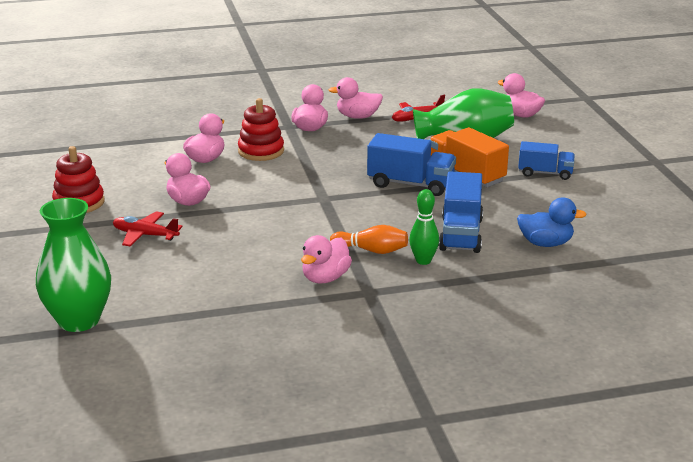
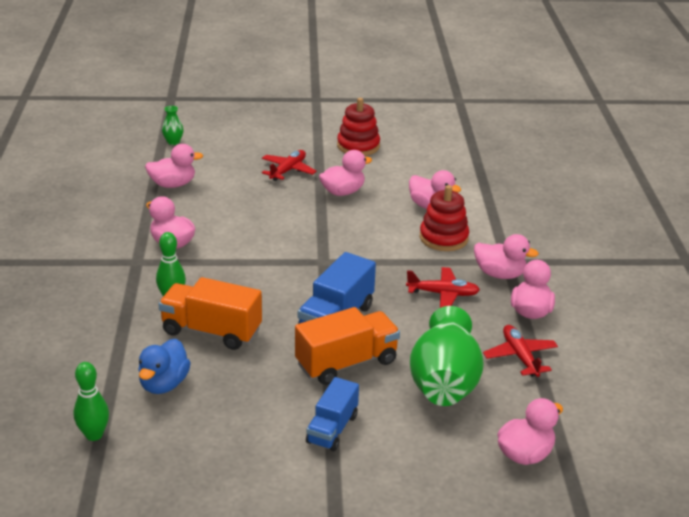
camera: 100 degrees right, 5 degrees up
(79, 320) = (173, 142): green vase -> green vase, size x0.41
(195, 300) = (173, 184): none -> pink duck
(350, 147) = (443, 294): none -> red plane
(371, 250) = (206, 273): orange bowling pin -> none
(461, 234) = (211, 331): blue truck -> orange truck
(628, 261) = (94, 435): none -> green bowling pin

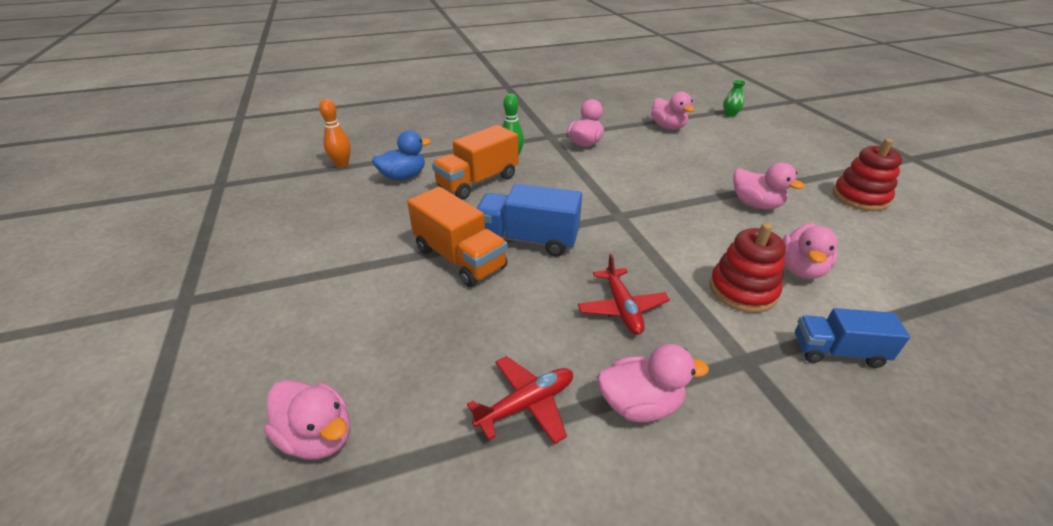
camera: 75 degrees right, 5 degrees up
(94, 435) = (342, 164): green bowling pin -> orange bowling pin
(164, 384) = (403, 177): blue duck -> blue duck turned 150 degrees clockwise
(211, 331) = (478, 182): orange truck -> orange truck turned 135 degrees counterclockwise
(288, 170) = (755, 169): red plane -> none
(332, 429) = (357, 267): blue truck -> blue truck (837, 351)
(444, 382) = (448, 335): green vase -> none
(499, 274) = (706, 356): pink duck -> none

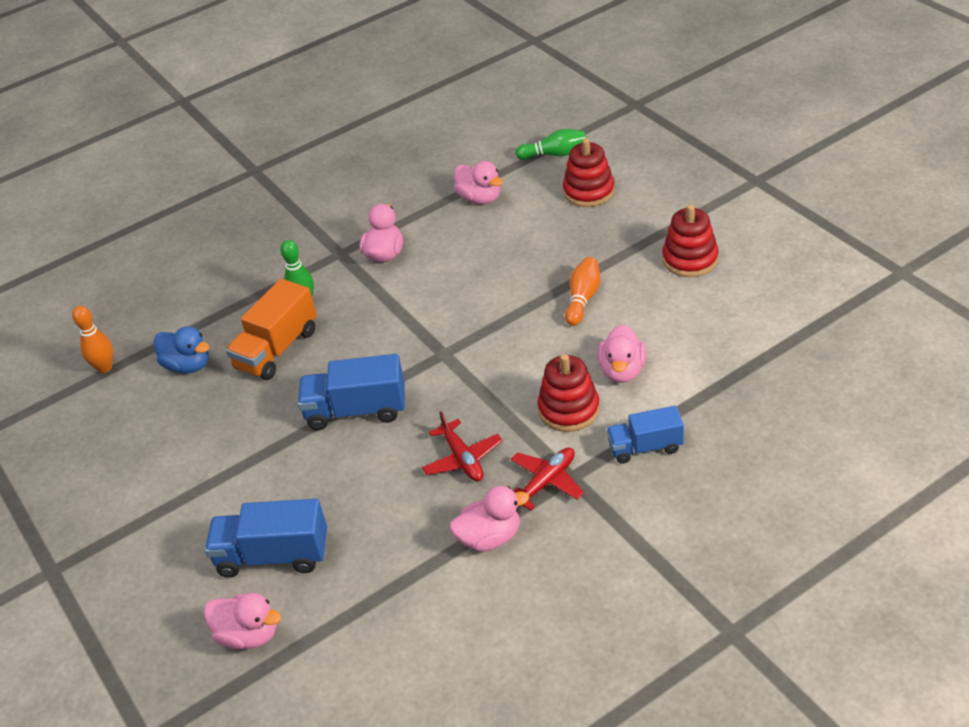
camera: 10 degrees left, 5 degrees up
(392, 350) = (273, 556): none -> blue truck
(403, 177) = (188, 365): blue duck -> blue duck turned 75 degrees clockwise
(460, 258) = (296, 451): orange truck -> none
(526, 404) = (401, 564): red plane -> red plane (546, 482)
(730, 115) = (554, 154): green vase -> green bowling pin
(755, 204) = (583, 299): pink duck -> orange bowling pin
(759, 139) = (589, 192): none -> red stacking toy

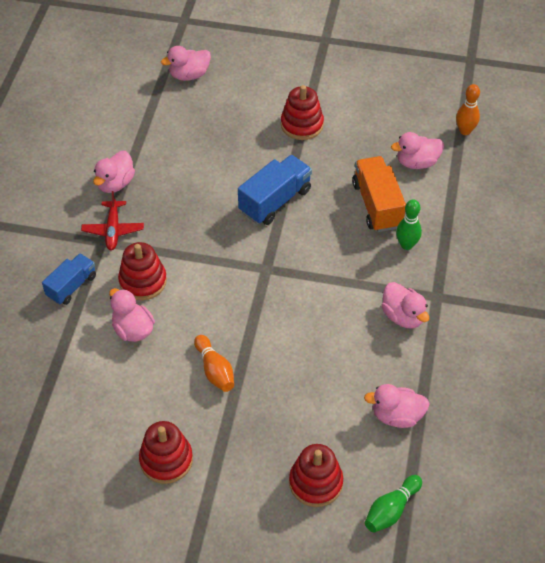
camera: 130 degrees right, 10 degrees up
(188, 365) = (417, 162): blue duck -> pink duck
(224, 476) = (302, 125): none -> red stacking toy
(273, 556) = (222, 109): blue truck -> none
(463, 459) = (177, 213): red plane -> none

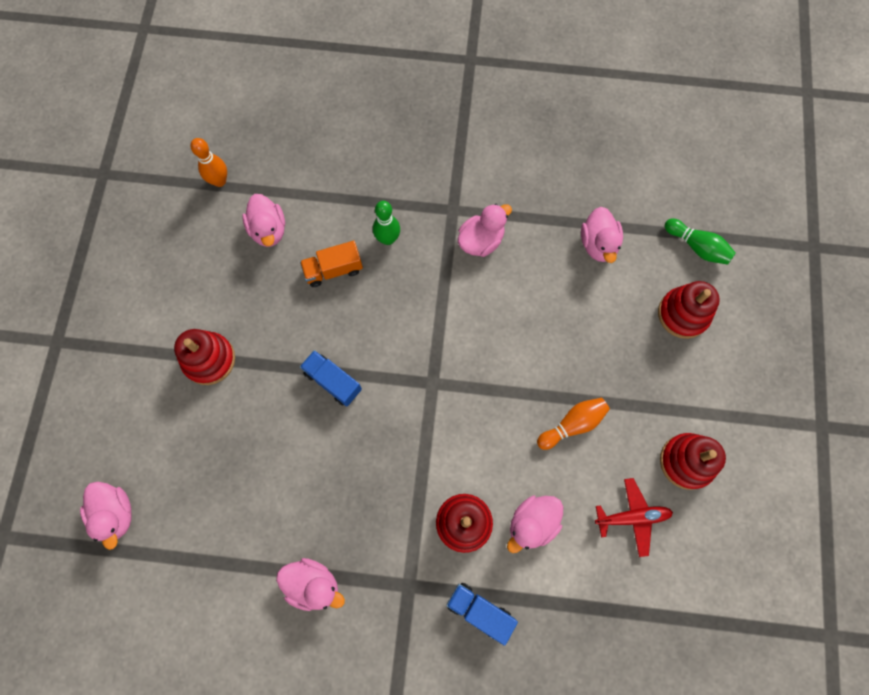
camera: 95 degrees left, 20 degrees up
(113, 230) = (389, 573): red plane -> red plane (632, 517)
(275, 201) = (333, 381): blue truck -> blue truck, size x0.66
(377, 205) = (333, 270): orange truck -> orange truck, size x0.66

